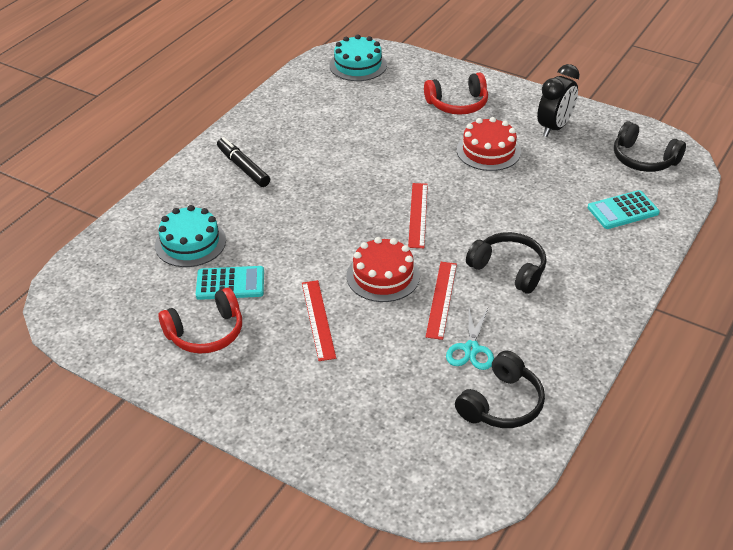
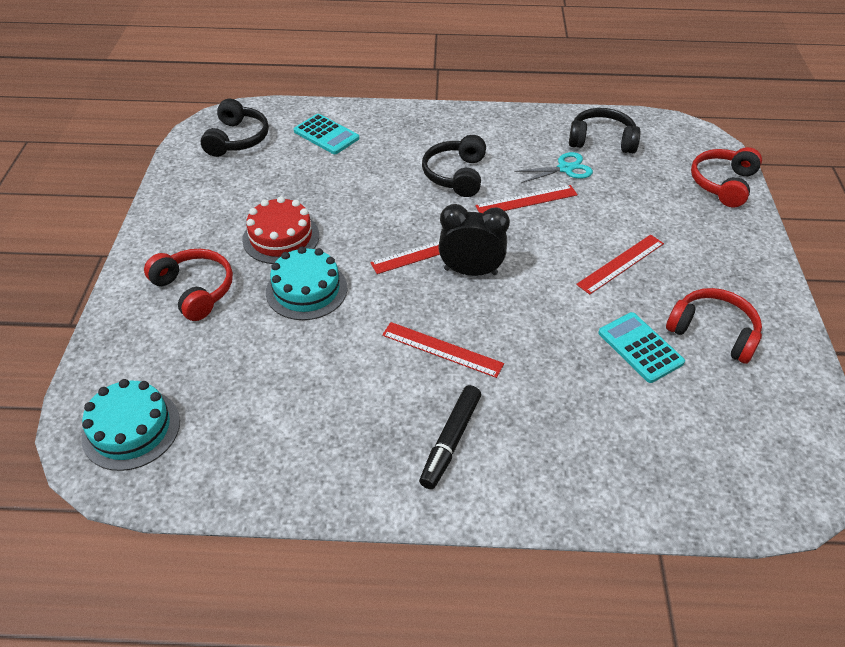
camera: 120 degrees left, 5 degrees up
(190, 243) = (618, 417): turquoise cake -> turquoise cake (306, 290)
(315, 189) = (442, 349): none -> red ruler
(364, 464) = (722, 184): none -> red headphones
(383, 276) = (530, 244): red cake -> none
(554, 127) = (209, 204): black clock -> black clock (470, 271)

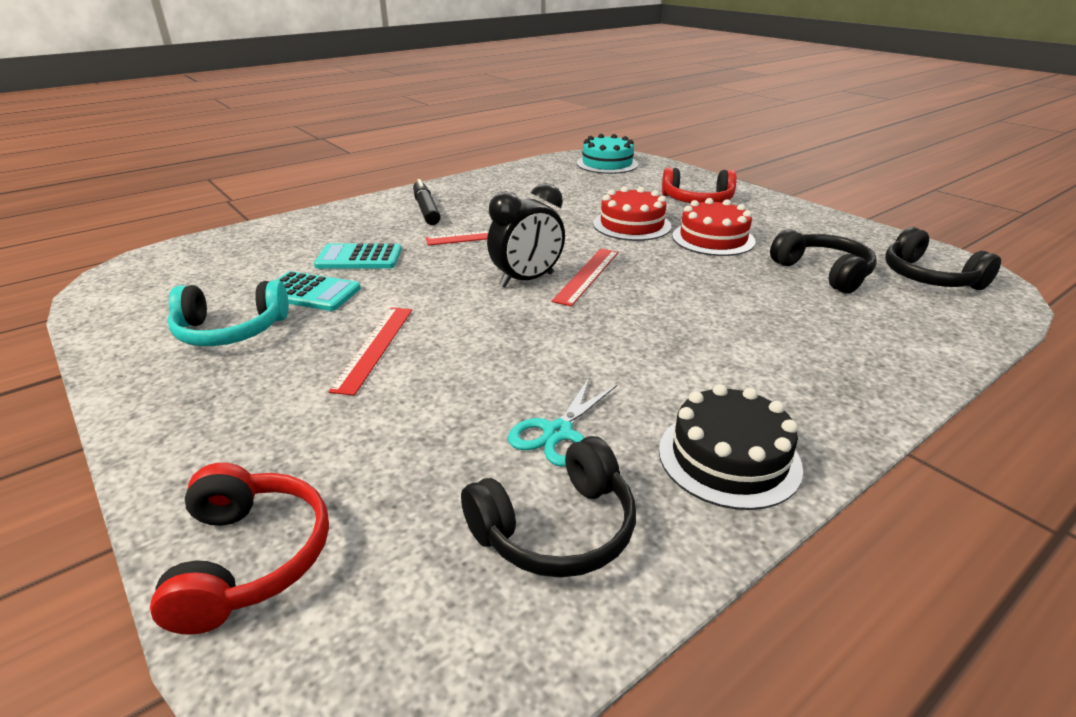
camera: 140 degrees right, 15 degrees down
(306, 290) = (632, 225): turquoise cake -> red cake
(326, 135) = (882, 321): turquoise calculator -> turquoise calculator (359, 258)
(455, 175) = (676, 350): black headphones -> black headphones (823, 272)
(508, 128) = (729, 458): none -> black cake
(526, 200) = (556, 362): red ruler -> none
(713, 332) = (230, 331): red headphones -> turquoise headphones

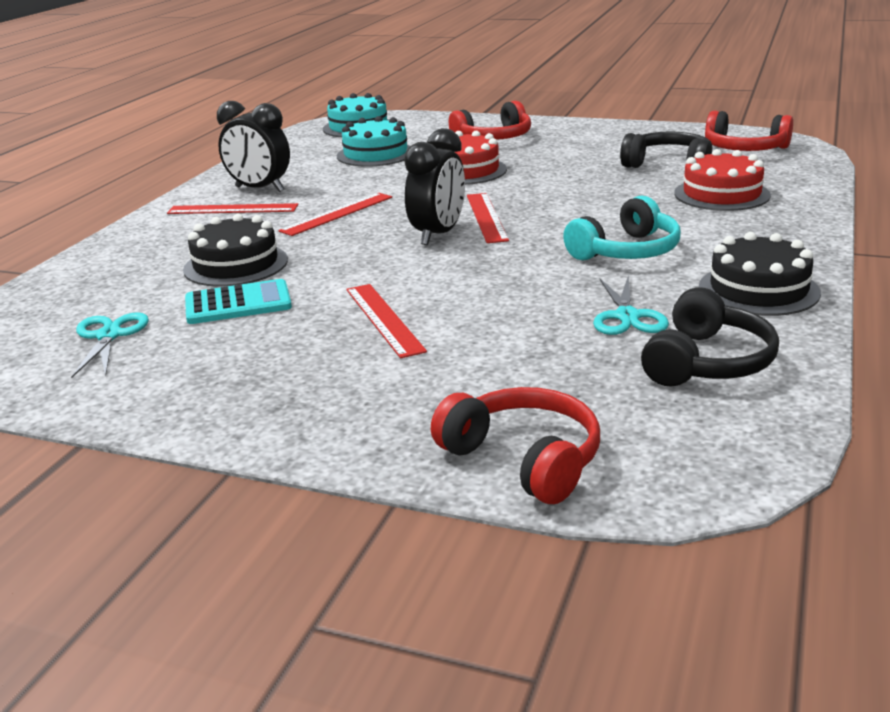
camera: 30 degrees left, 5 degrees down
(206, 289) = (109, 336): none -> turquoise scissors
(230, 331) = (210, 354): turquoise headphones -> turquoise headphones (626, 251)
(359, 258) = (236, 265): turquoise calculator -> black cake
(426, 210) = (232, 209): black marker -> red ruler
(466, 198) = (259, 189): none -> black clock
(586, 190) = (375, 154): none -> turquoise cake
(713, 239) = (551, 163): red cake -> red cake (721, 194)
(928, 277) = (744, 149): black headphones -> red headphones

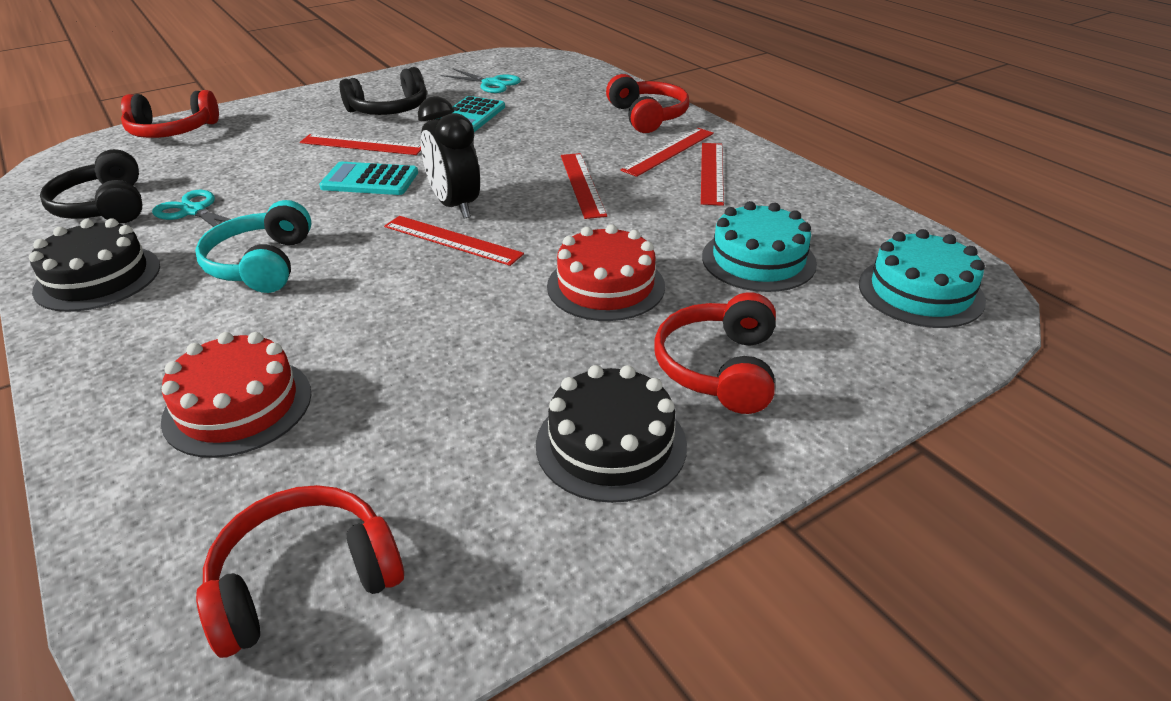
camera: 125 degrees right, 10 degrees up
(153, 236) = (647, 116): none -> red headphones
(236, 265) = (536, 128): black cake -> black cake (611, 444)
(259, 189) = (712, 172): black clock -> red ruler
(449, 279) = (370, 180): none -> turquoise calculator
(669, 165) = (381, 441): black headphones -> black headphones (389, 109)

